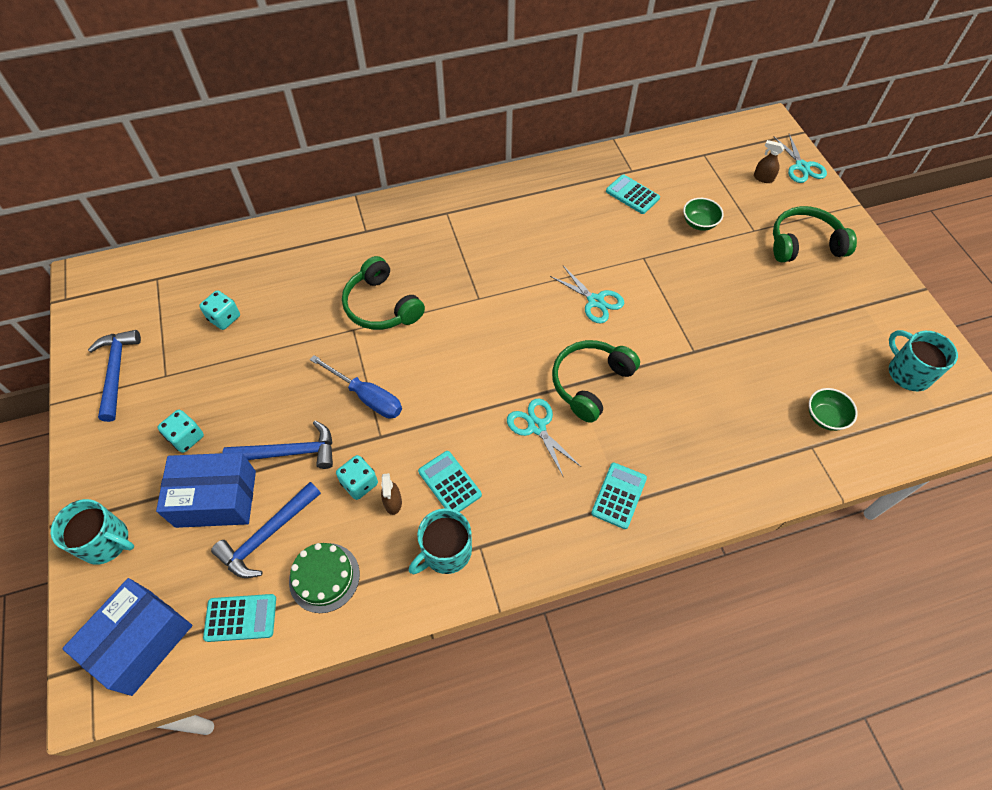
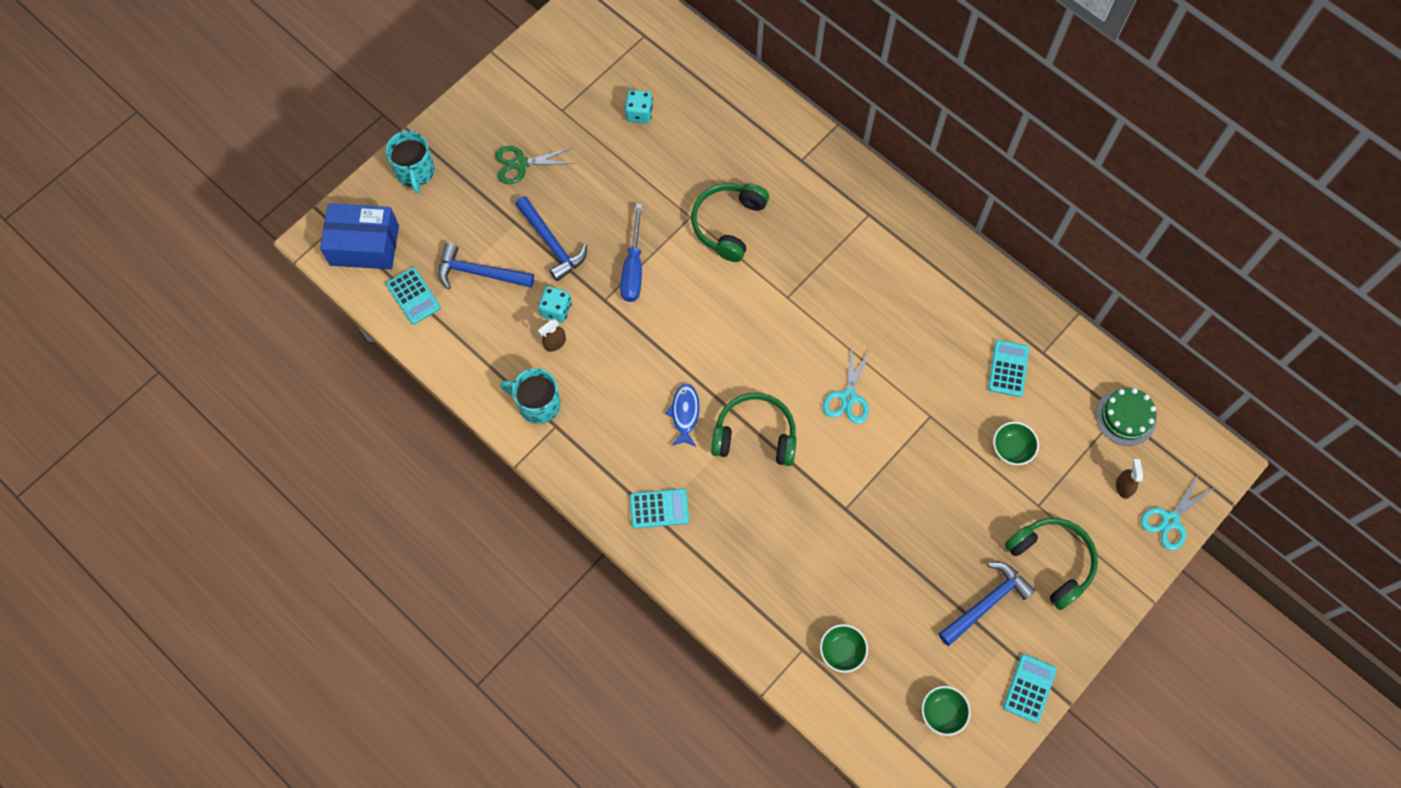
camera: 60 degrees right, 10 degrees up
(116, 371) = (544, 74): blue hammer -> blue hammer (986, 603)
(186, 438) = (521, 164): turquoise dice -> green scissors
(216, 499) = (486, 219): blue box -> none
(324, 577) = (471, 332): green cake -> green cake (1125, 417)
(449, 483) = (594, 375): turquoise calculator -> turquoise calculator (1029, 688)
(537, 427) = (685, 413): turquoise scissors -> blue fish
(908, 372) = (942, 713): turquoise mug -> green bowl

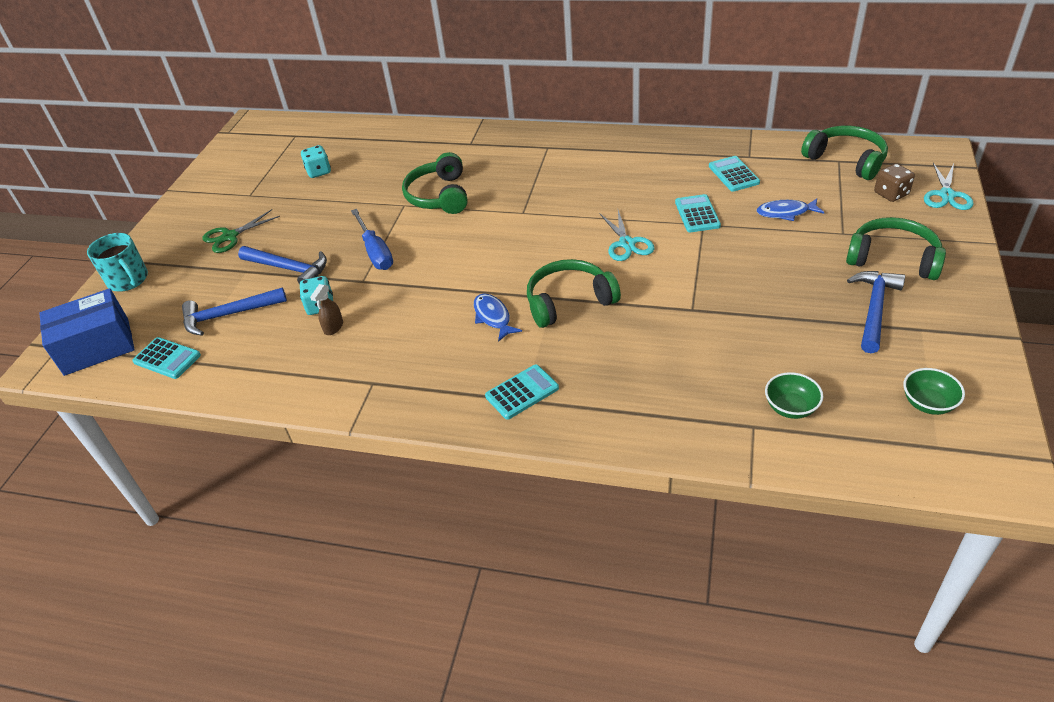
camera: 25 degrees left, 25 degrees down
(537, 403) = (343, 375): turquoise mug -> none
(1012, 448) = (785, 212): green bowl -> blue fish
(1029, 688) = (976, 345): turquoise calculator -> turquoise calculator (697, 214)
(1123, 486) = (891, 194): brown spray bottle -> brown dice
(1125, 417) = (846, 160): green cake -> green headphones

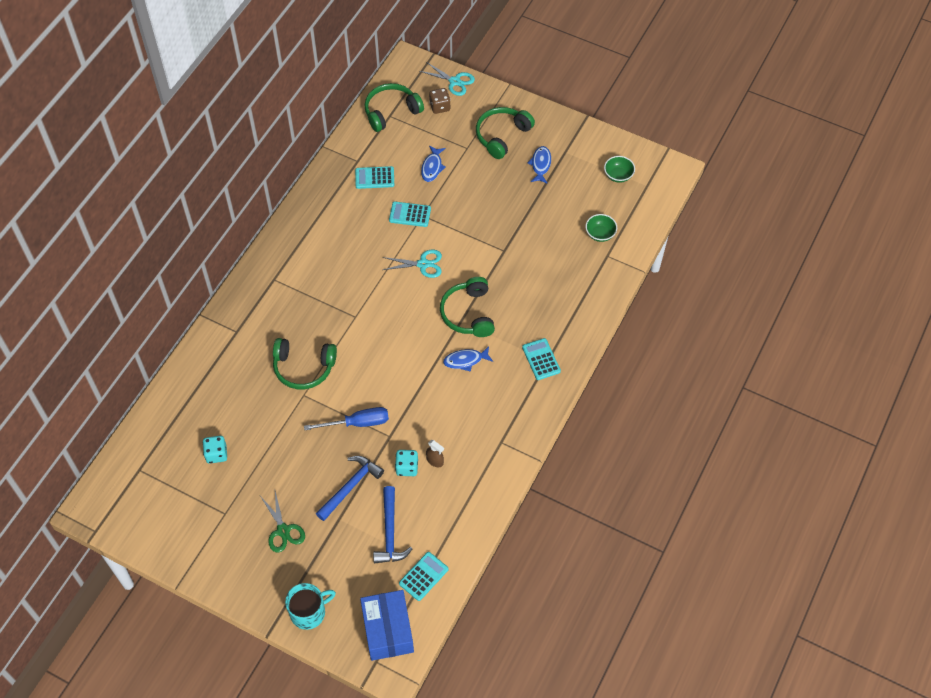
camera: 80 degrees left, 15 degrees up
(874, 309) = (540, 164): blue hammer -> blue fish

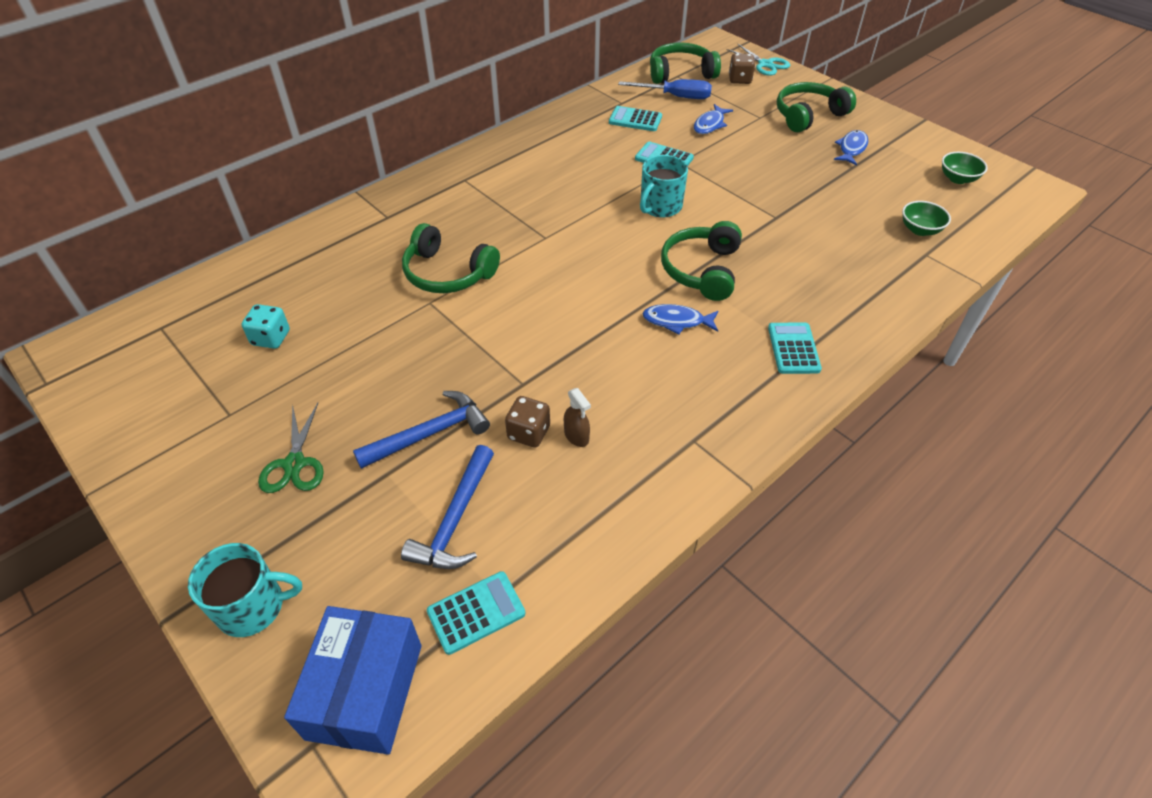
camera: 20 degrees right, 10 degrees down
(357, 423) = (485, 355): blue screwdriver -> blue screwdriver (675, 97)
(407, 467) = (528, 433): turquoise dice -> brown dice
(423, 264) = (660, 207): turquoise scissors -> turquoise mug

